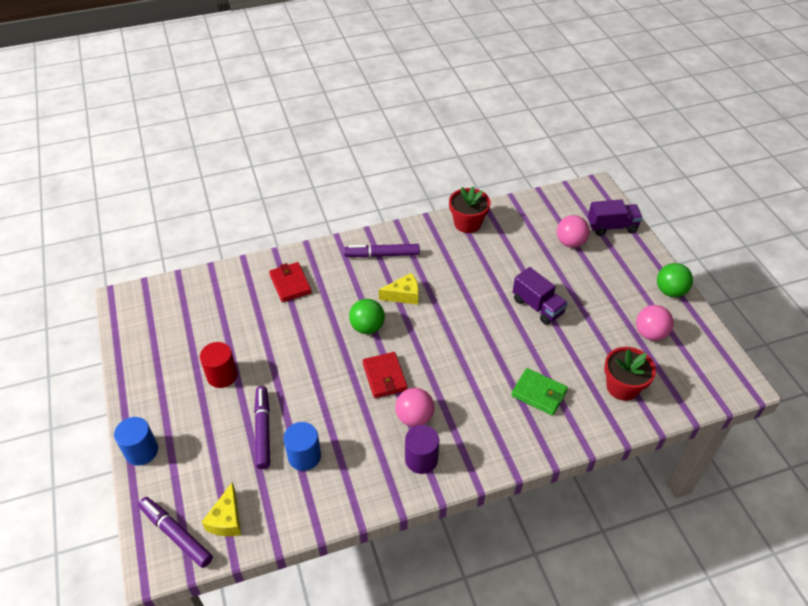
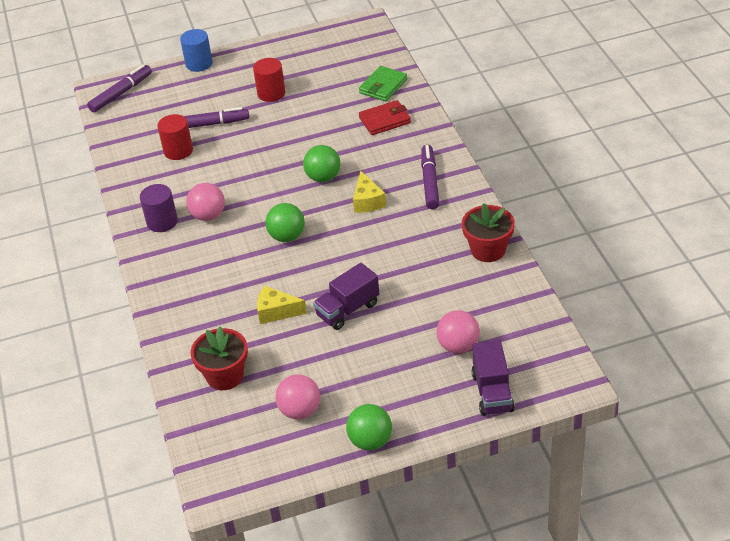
camera: 95 degrees right, 5 degrees down
(227, 519) = (128, 116): yellow cheese -> yellow cheese (276, 311)
(304, 456) = (178, 151): blue cylinder -> red cylinder
(384, 377) = (259, 193): red wallet -> none
(447, 351) = (287, 236): none -> green ball
(539, 393) = (225, 305): green wallet -> green wallet (383, 86)

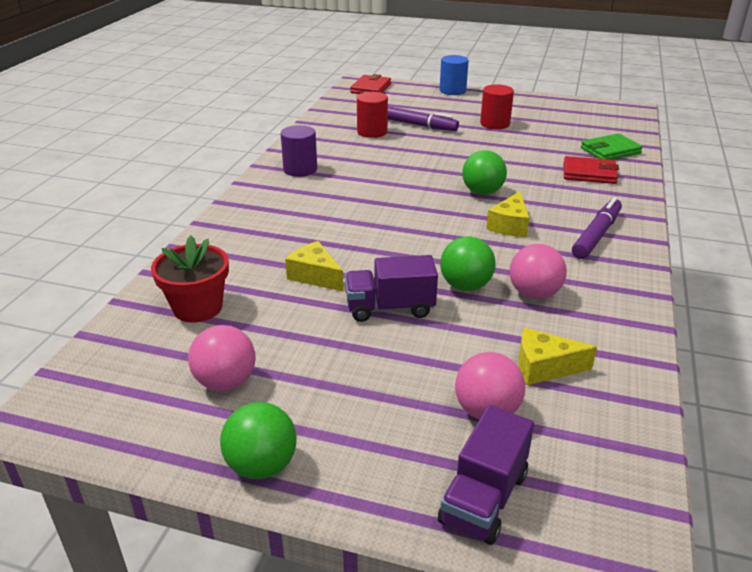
camera: 30 degrees right, 10 degrees down
(121, 93) = (371, 88): purple marker -> red wallet
(208, 215) = (344, 180): pink ball -> pink ball (534, 294)
(287, 236) = (397, 221): green ball -> green ball (465, 286)
(468, 302) = (544, 367): none -> yellow cheese
(488, 250) = (617, 324): red flower pot -> none

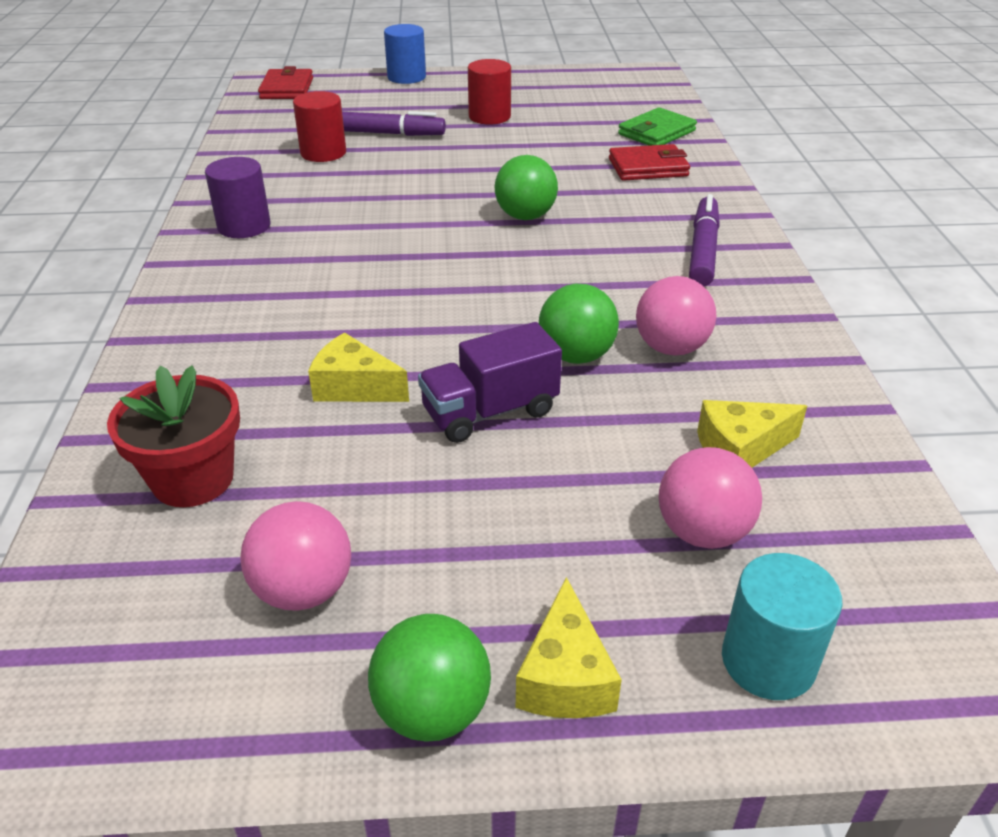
camera: 20 degrees left, 5 degrees up
(484, 498) = (768, 661): purple truck -> turquoise cylinder
(509, 225) = (587, 257): yellow cheese -> yellow cheese (565, 676)

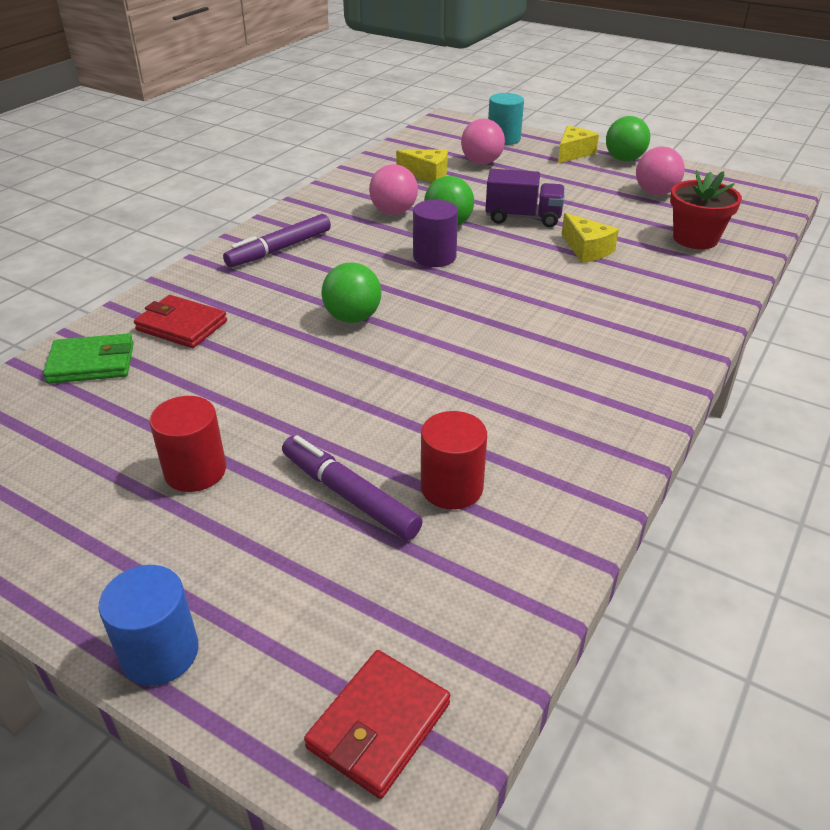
camera: 145 degrees left, 0 degrees up
(244, 226) = (601, 401): purple cylinder -> purple cylinder (434, 257)

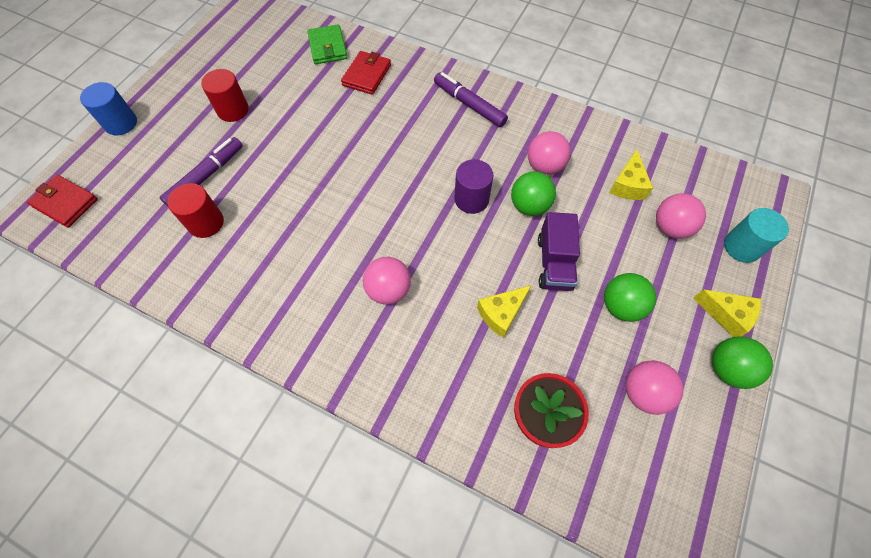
camera: 85 degrees right, 25 degrees up
(352, 318) = (379, 158): green ball -> green ball (621, 306)
(565, 316) = (388, 290): none -> pink ball

